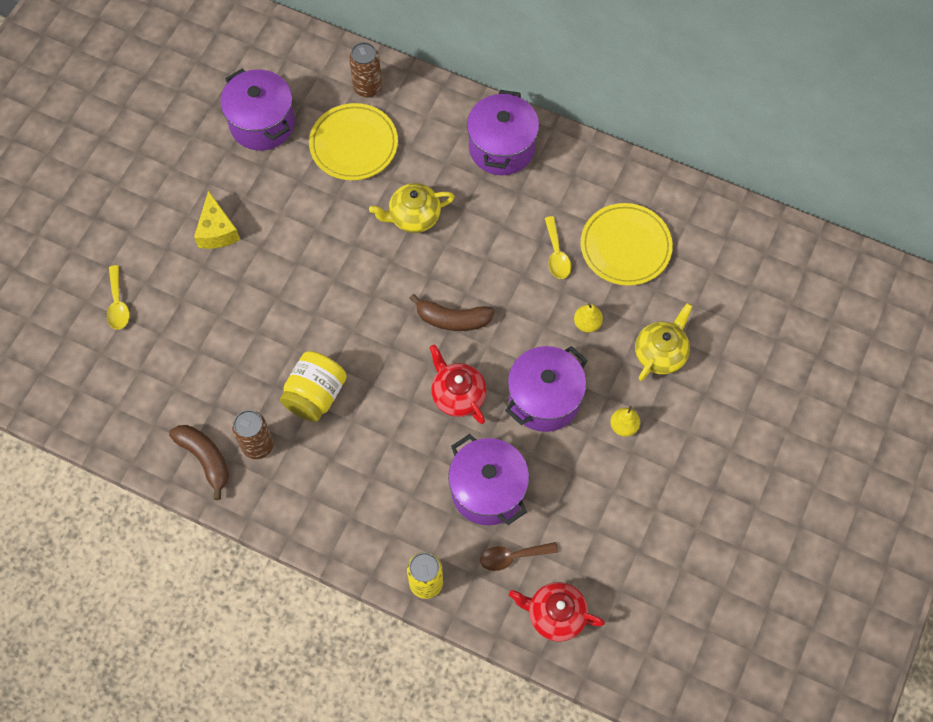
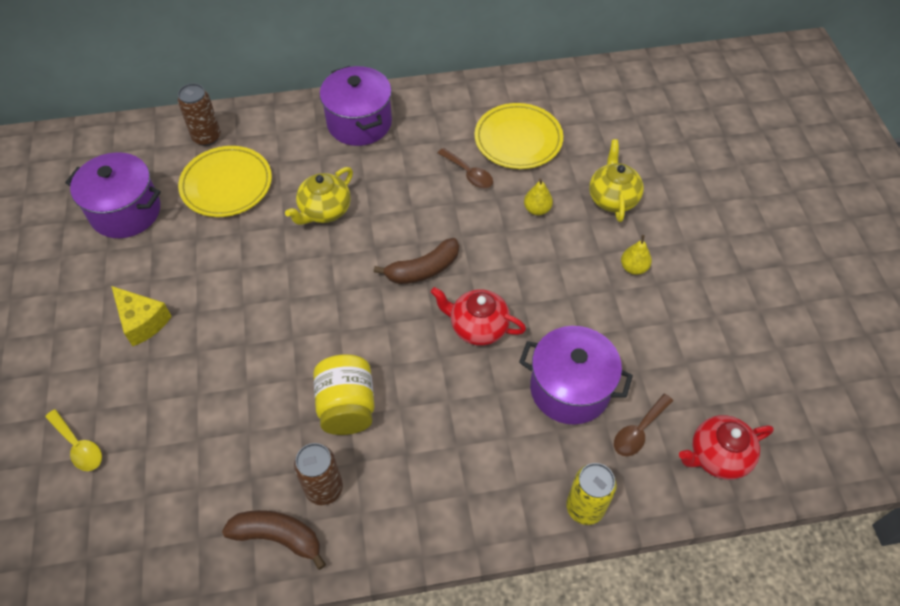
camera: 35 degrees left, 10 degrees down
(544, 399) = (553, 286): purple pot -> none
(556, 254) = (469, 174): yellow spoon -> brown spoon

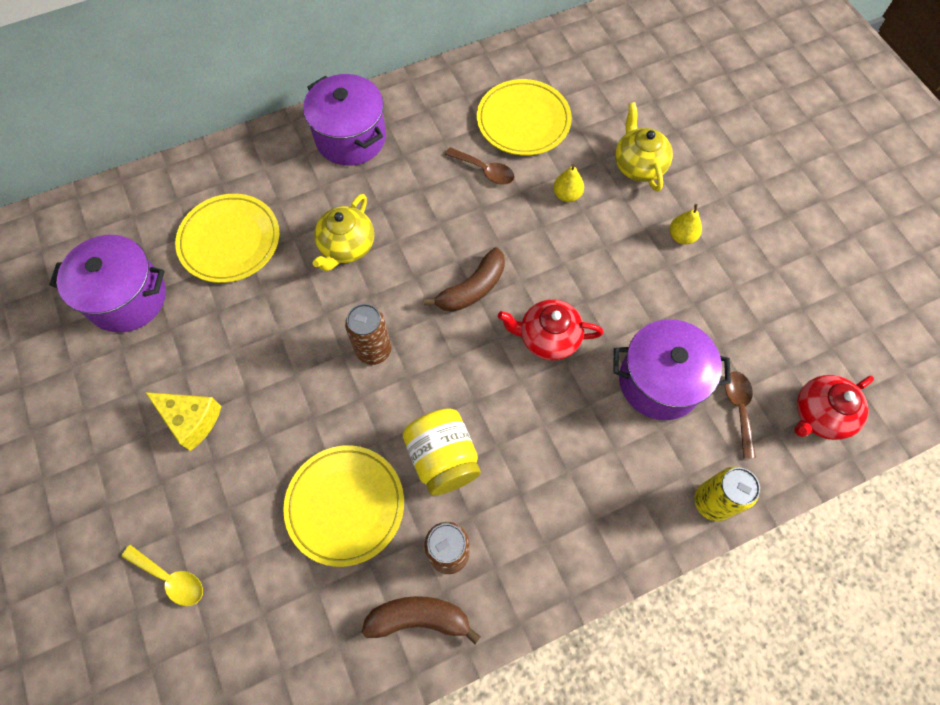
camera: 15 degrees left, 10 degrees up
(207, 137) = (188, 190): brown can -> brown can (374, 350)
(247, 424) = (345, 505): none -> yellow plate
(639, 431) = (739, 409): brown spoon -> brown spoon turned 150 degrees clockwise

